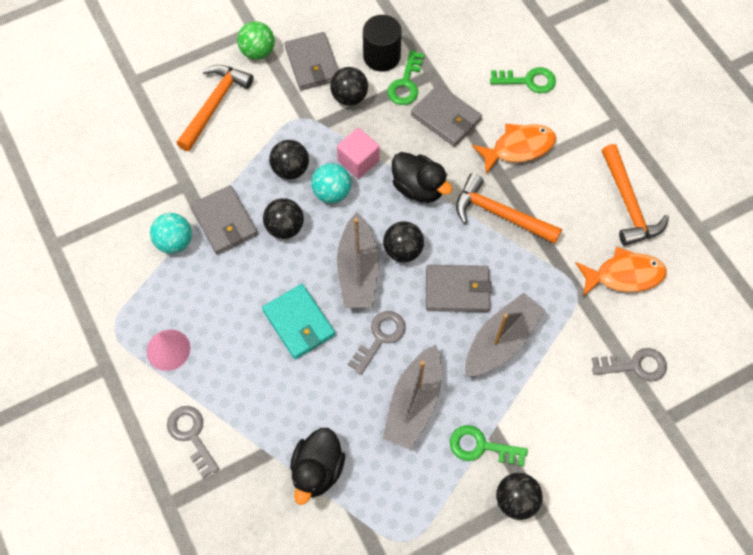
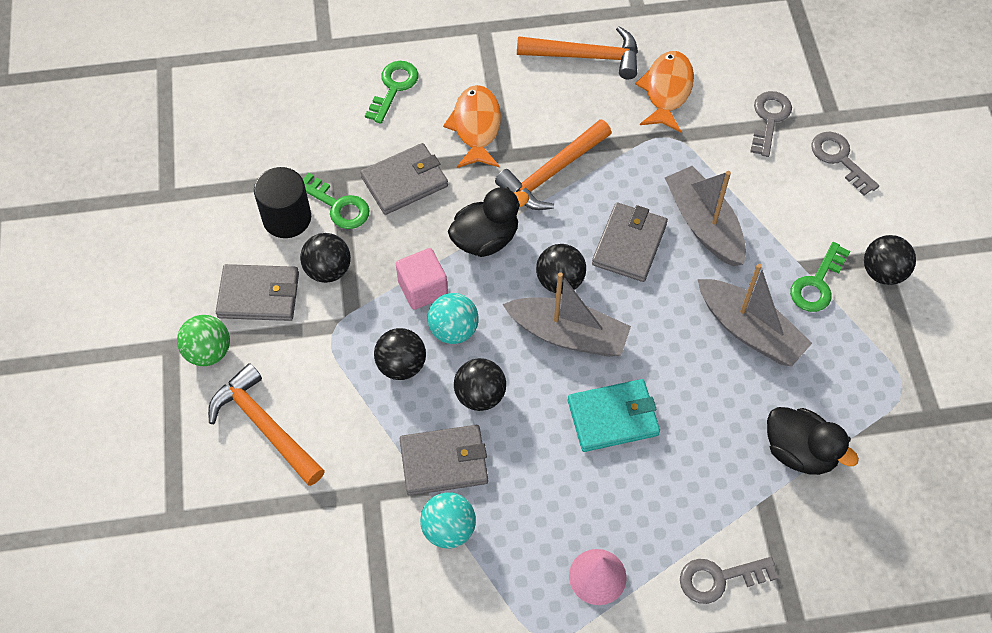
camera: 70 degrees left, 5 degrees down
(380, 338) = (661, 338): grey key -> grey key (839, 159)

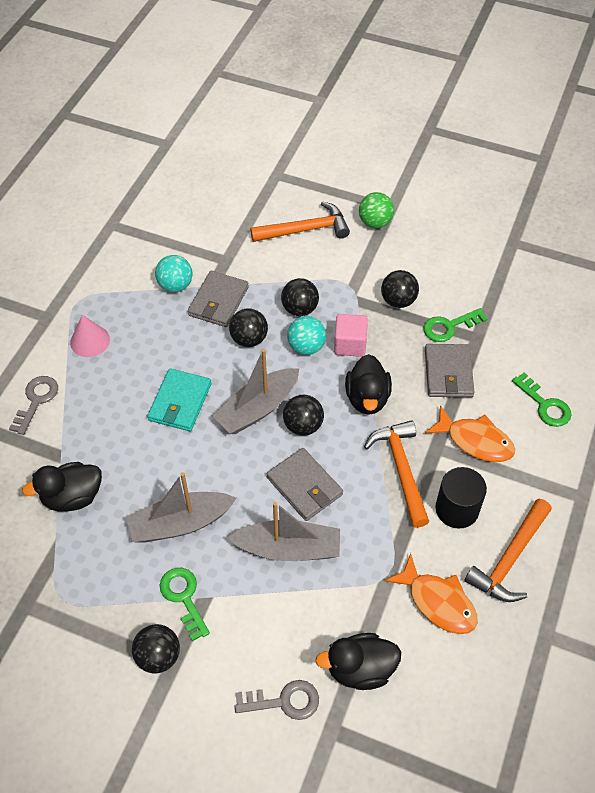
camera: 120 degrees right, 5 degrees down
(259, 295) = (401, 259): grey wallet -> none
(287, 218) = (455, 295): black cylinder -> black cylinder (457, 509)
(769, 119) = (360, 669): grey key -> black duck

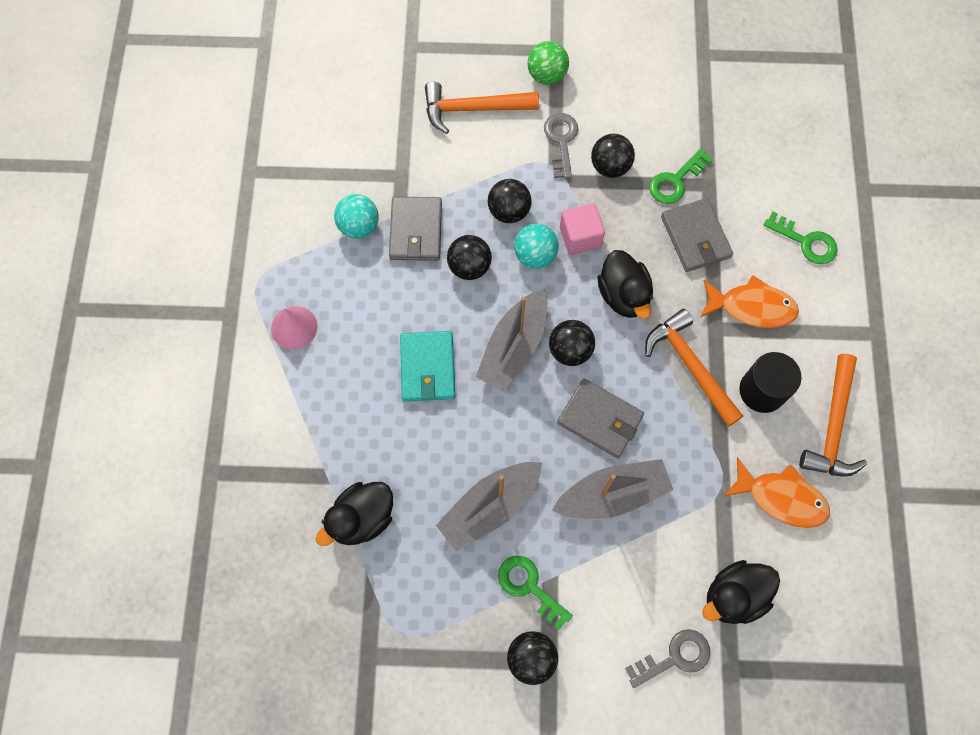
camera: 20 degrees left, 15 degrees up
(36, 401) = (268, 420): grey key -> grey key (561, 141)
(305, 230) = (473, 109): orange hammer -> orange hammer turned 150 degrees counterclockwise

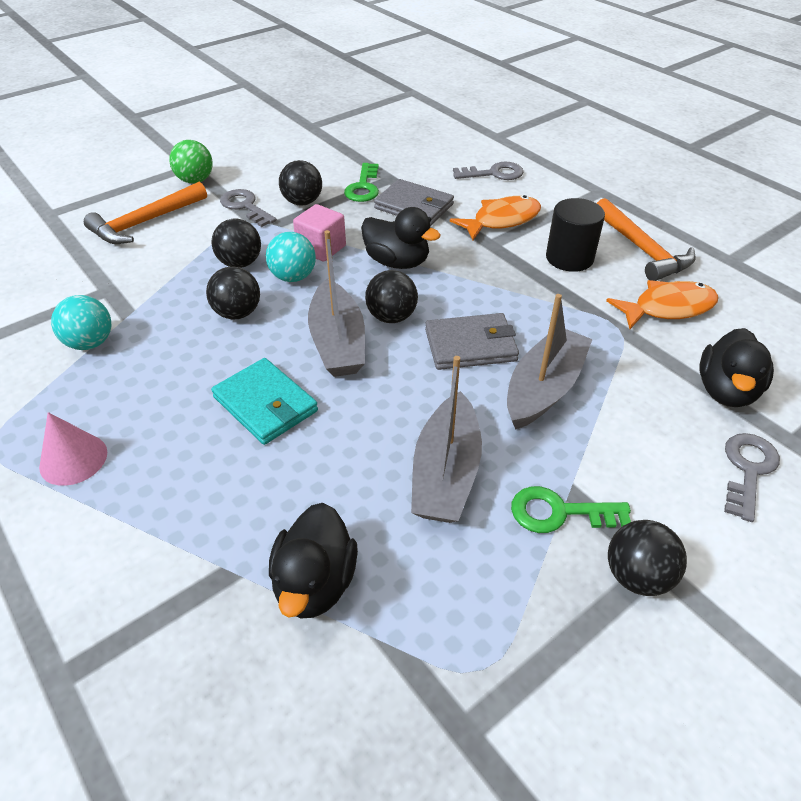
camera: 40 degrees left, 25 degrees down
(416, 231) = (158, 317): grey wallet -> none
(690, 366) = (500, 273): orange hammer -> none
(805, 241) = (493, 173): green key -> grey key

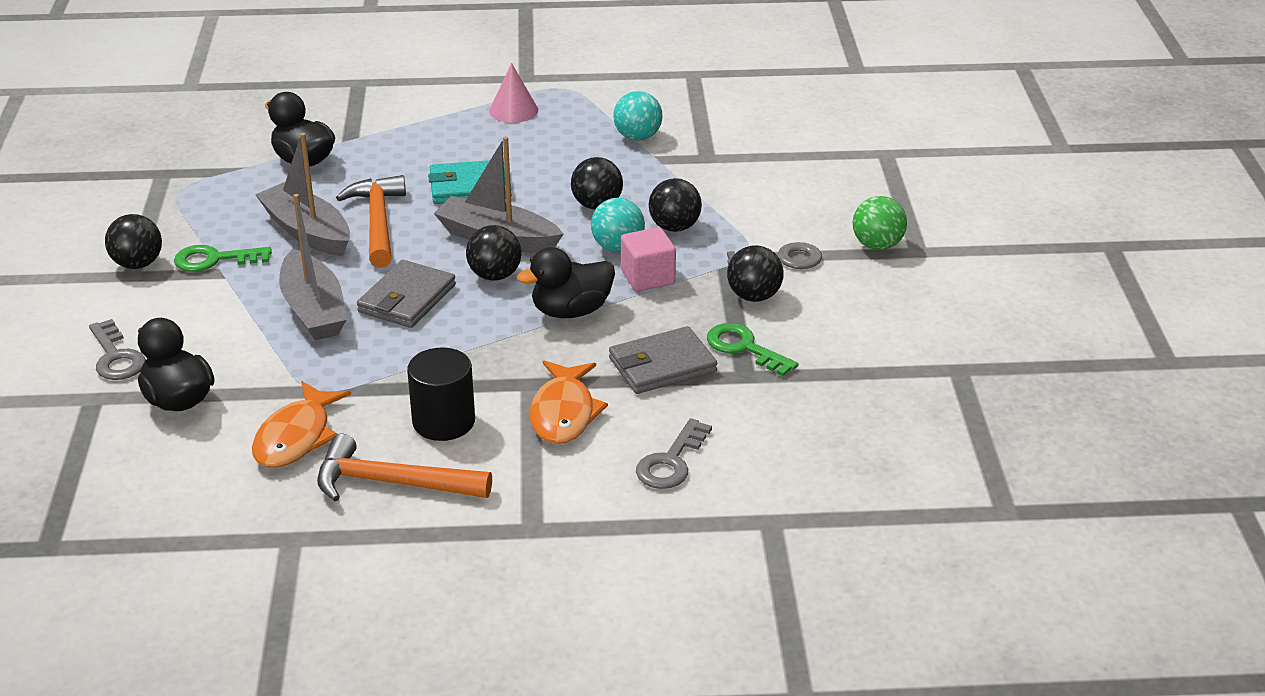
camera: 125 degrees right, 10 degrees down
(145, 222) = (810, 197): orange hammer -> orange hammer (378, 222)
(559, 512) = (215, 260): green key -> green key turned 135 degrees counterclockwise

